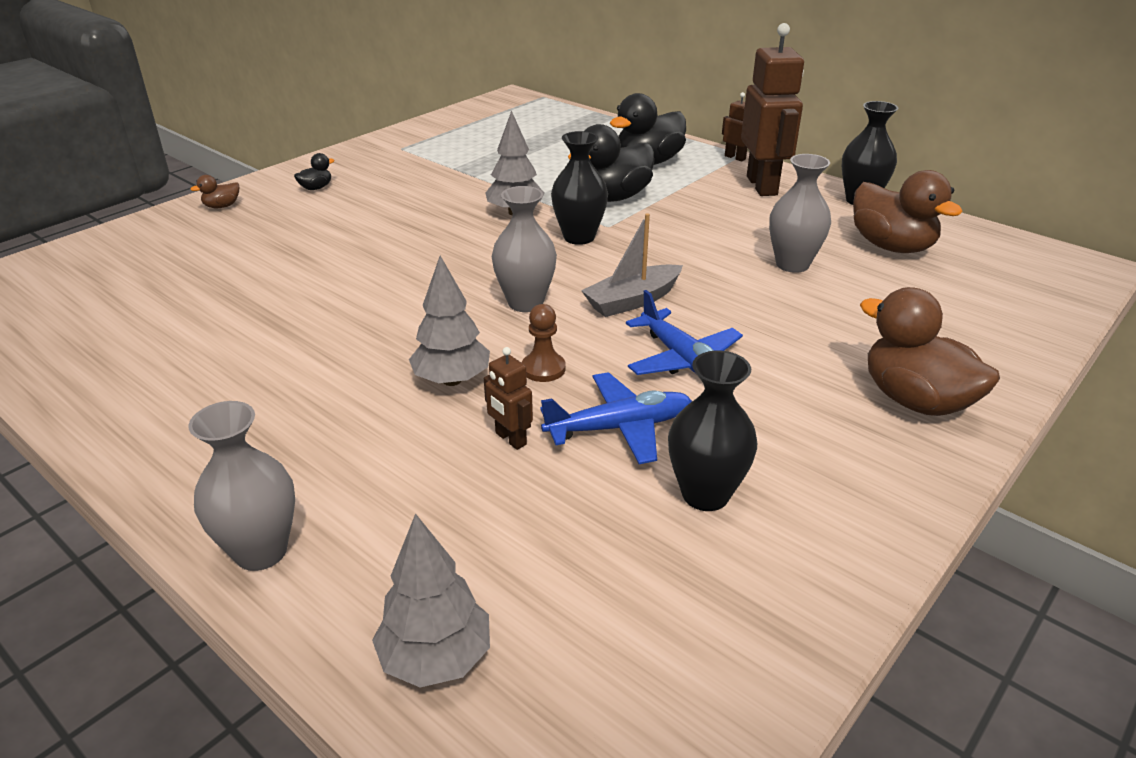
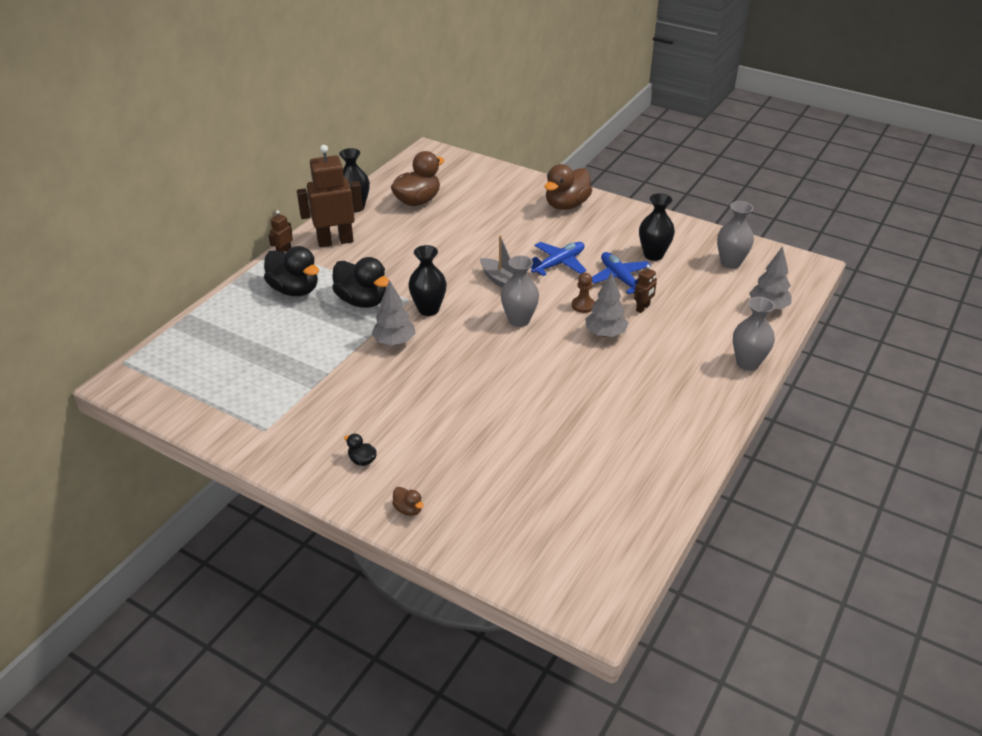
camera: 100 degrees left, 5 degrees up
(792, 264) = (447, 232): grey vase -> grey vase (730, 263)

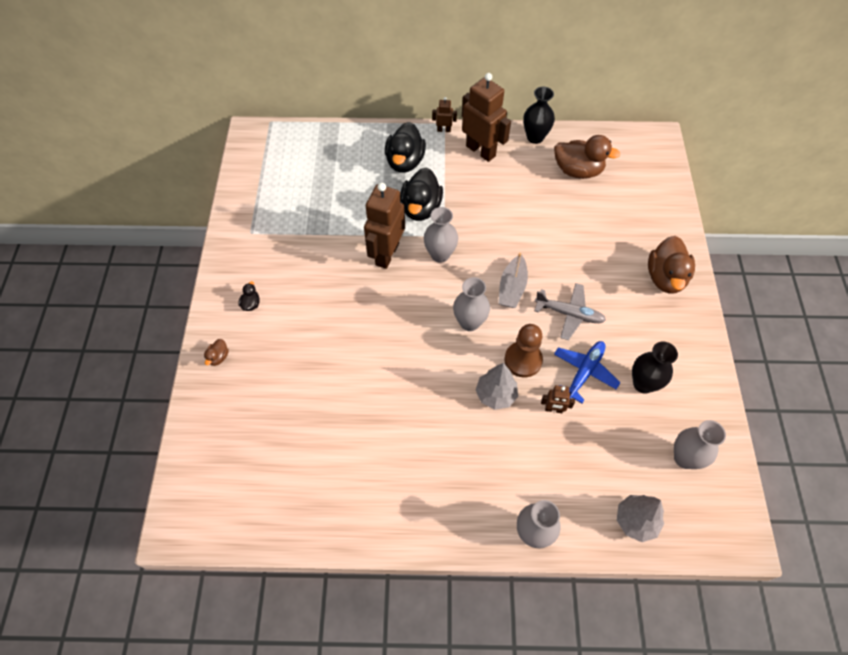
camera: 60 degrees right, 20 degrees up
(394, 342) = (386, 254): grey tree -> brown robot
(428, 309) = (440, 254): black vase -> grey vase
(558, 264) = (569, 314): blue plane -> grey plane
(566, 205) = (665, 278): brown duck -> brown duck turned 90 degrees counterclockwise
(583, 305) = (523, 360): brown pawn -> brown pawn, size x1.64

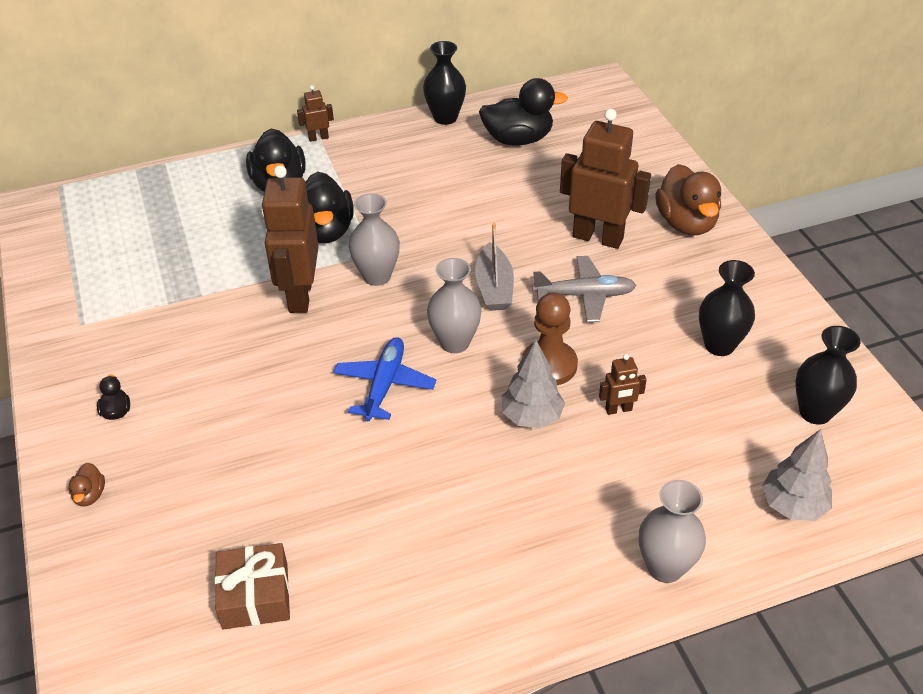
camera: 20 degrees left, 15 degrees down
(286, 459) = (255, 595): none -> brown gift
(481, 151) = (380, 148): brown robot -> brown robot (598, 237)
(578, 171) = (518, 139): brown duck -> black duck
(584, 372) = (637, 354): blue plane -> blue plane (385, 385)
(684, 458) = (815, 412): grey vase -> black vase

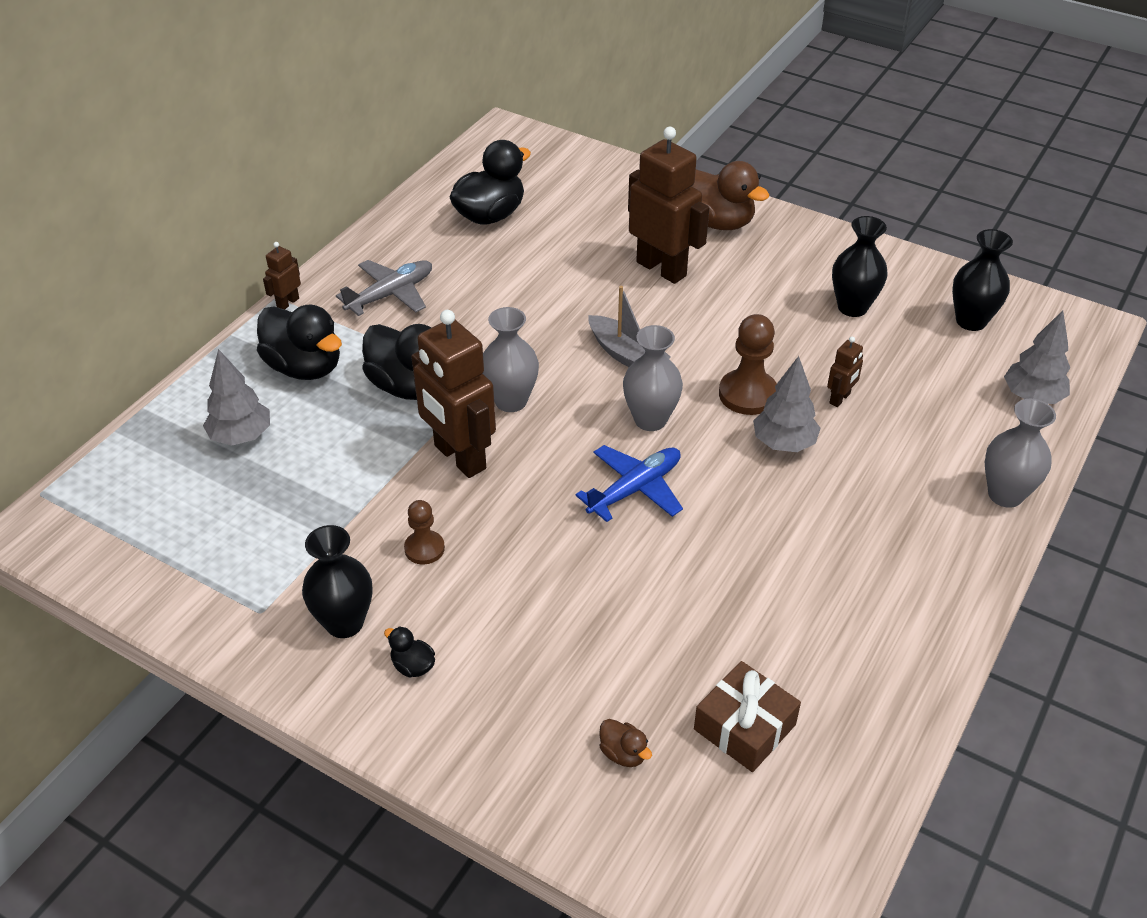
camera: 40 degrees left, 0 degrees up
(90, 495) = (487, 753): brown duck -> brown duck (623, 753)
(194, 210) = (241, 436): none -> grey tree
(209, 342) = (424, 549): none -> brown pawn
(385, 385) = (635, 489): blue plane -> blue plane turned 75 degrees clockwise
(445, 118) = (395, 226): black vase -> black vase (344, 623)
(585, 295) = (708, 322): grey plane -> grey plane (391, 294)
(598, 237) = (661, 269): brown robot -> brown robot turned 60 degrees clockwise

